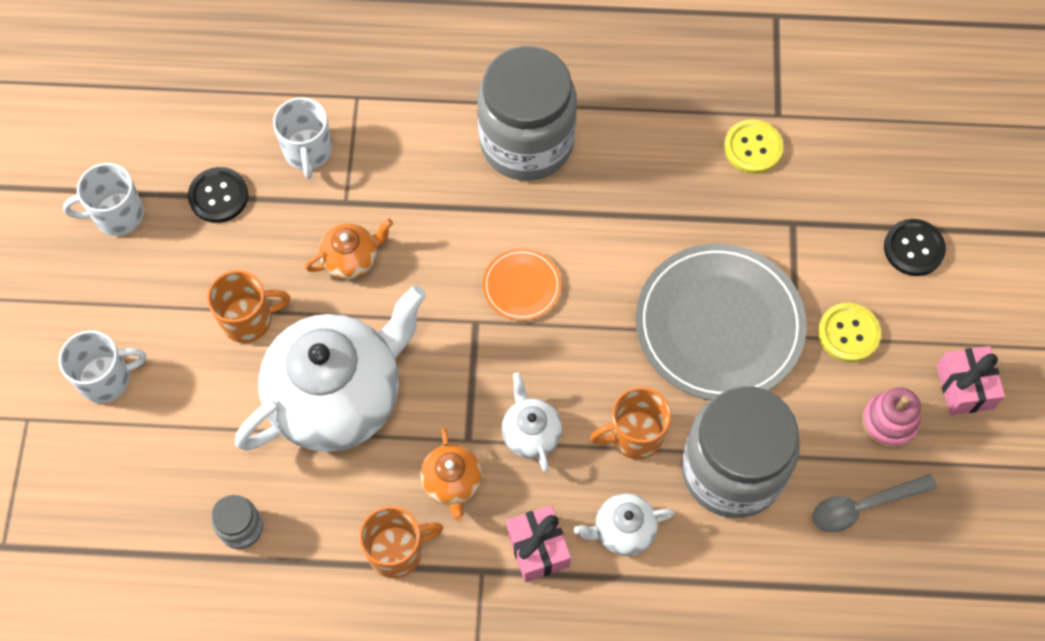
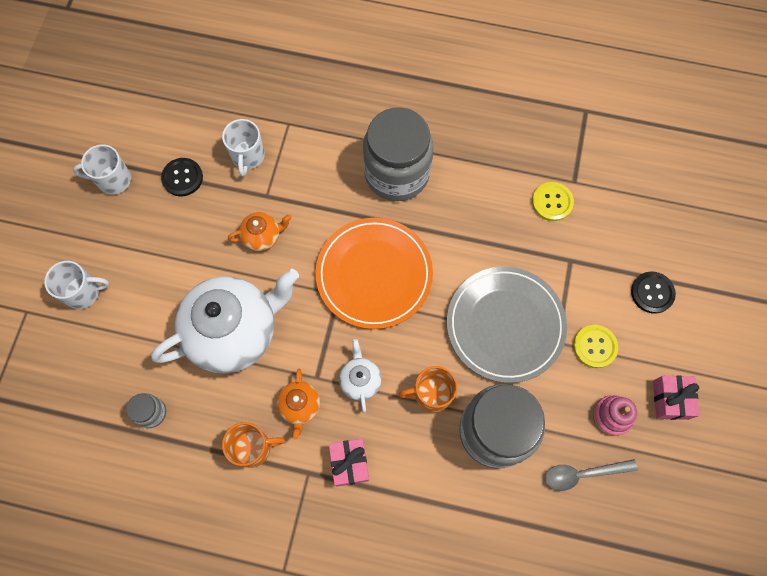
camera: 10 degrees right, 5 degrees up
(248, 319) = (185, 267): orange mug -> none
(522, 286) = (374, 274): orange plate -> orange plate, size x2.13
(623, 531) = (410, 461): white teapot -> none

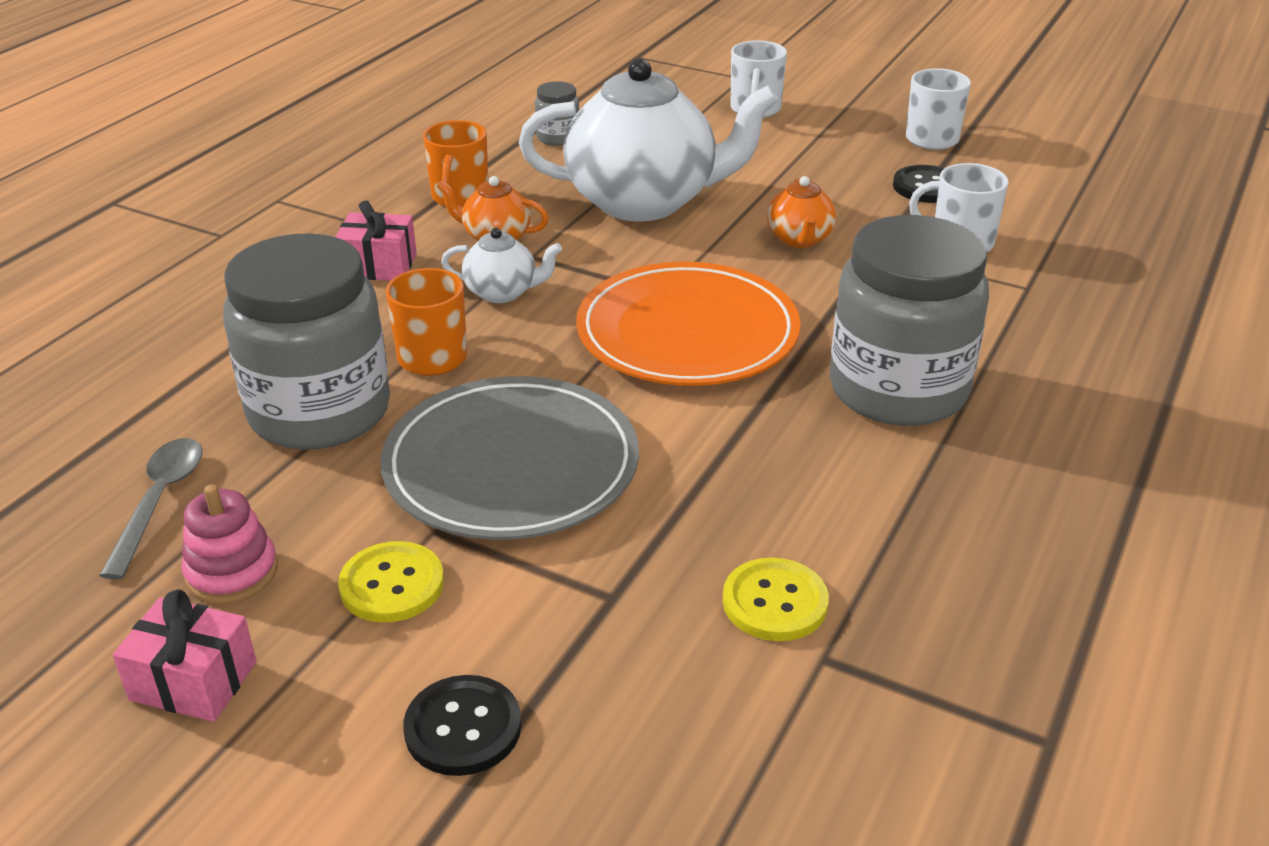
camera: 105 degrees right, 35 degrees down
(235, 331) = (644, 201): white teapot -> white teapot turned 75 degrees counterclockwise

